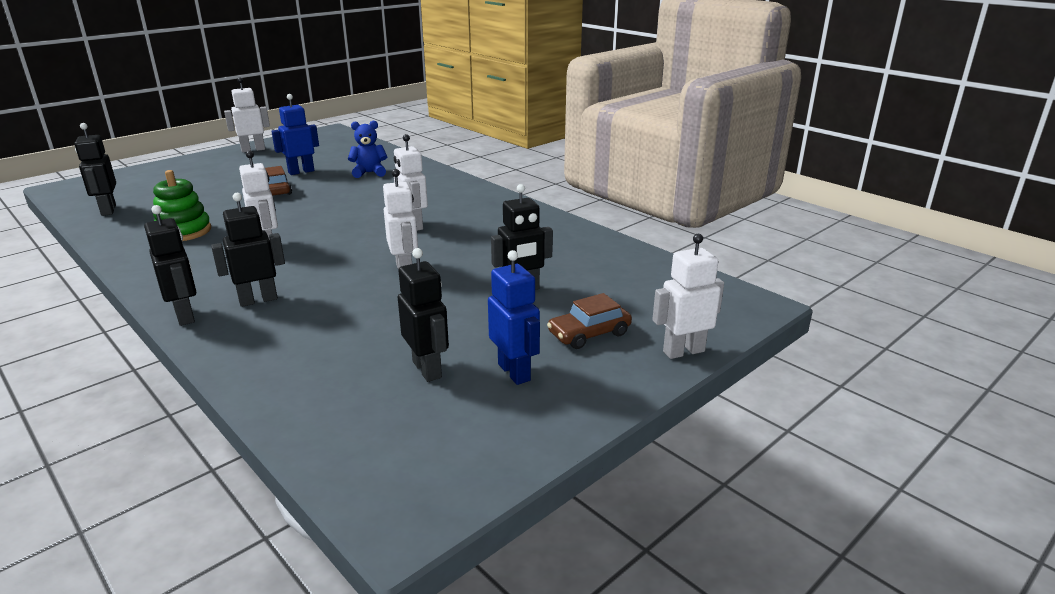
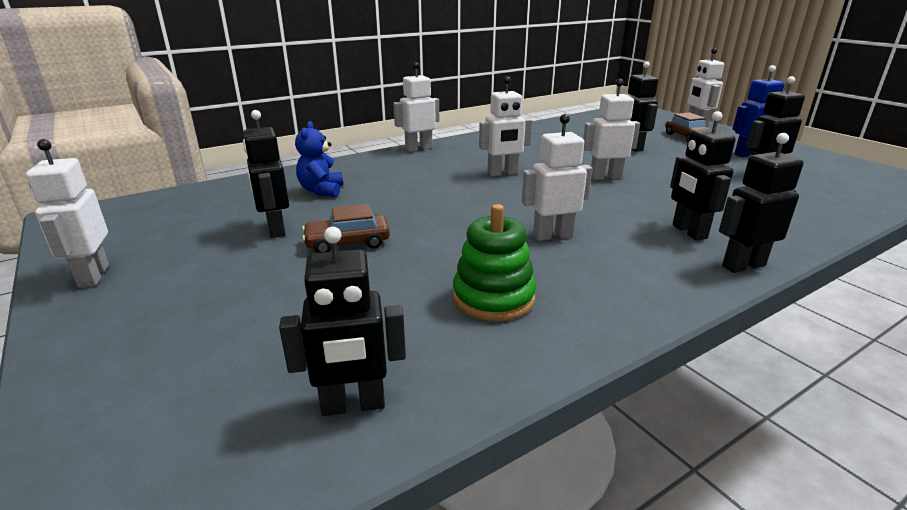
camera: 80 degrees left, 0 degrees up
(301, 172) = (275, 229): blue robot -> black robot
(481, 190) = (418, 149): none -> white robot

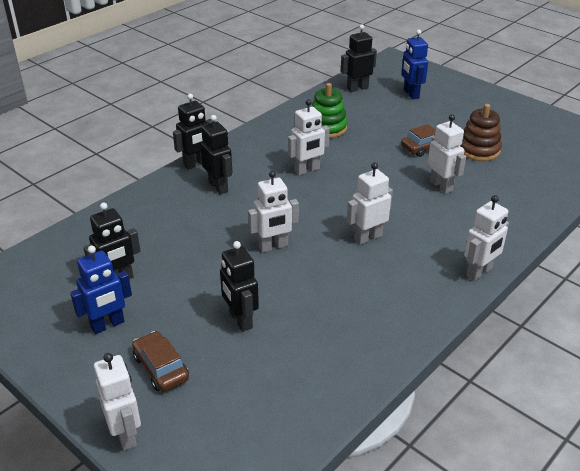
camera: 165 degrees right, 10 degrees up
(93, 276) = (525, 112): white robot -> white robot (441, 186)
(239, 358) = (411, 94): none -> blue robot
(275, 229) = (478, 150): black robot -> brown stacking toy
(321, 191) = (495, 189): blue teddy bear -> none

